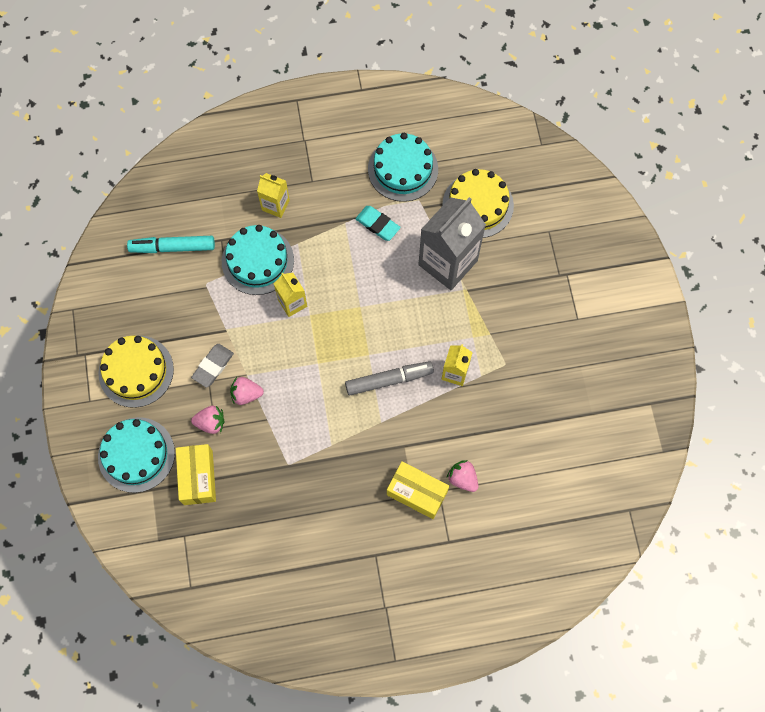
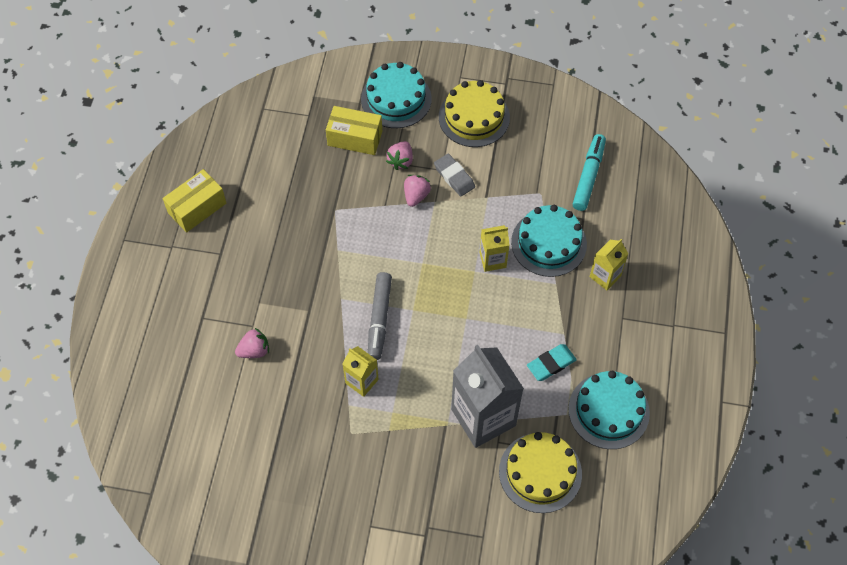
camera: 110 degrees right, 10 degrees down
(417, 493) = (259, 306): yellow box -> yellow box (197, 208)

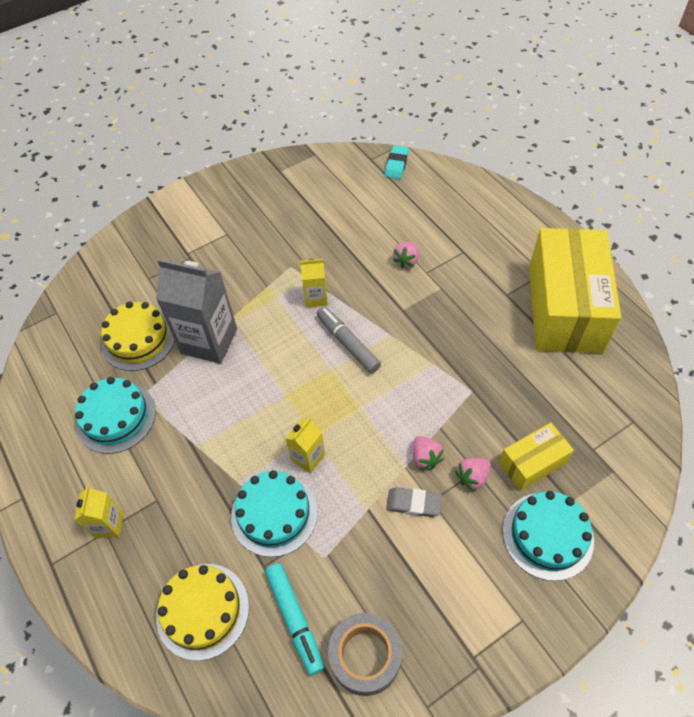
camera: 140 degrees right, 5 degrees down
(197, 208) = (564, 308): yellow box -> yellow box, size x2.08
(401, 161) = (472, 477): pink strawberry -> pink strawberry turned 105 degrees counterclockwise
(474, 117) = (461, 584): yellow cake -> yellow cake (202, 610)
(551, 364) = (188, 415): turquoise eraser -> turquoise eraser (396, 164)
(564, 128) = (365, 656): none -> grey tape
(605, 276) = (199, 525): yellow carton -> yellow carton (109, 524)

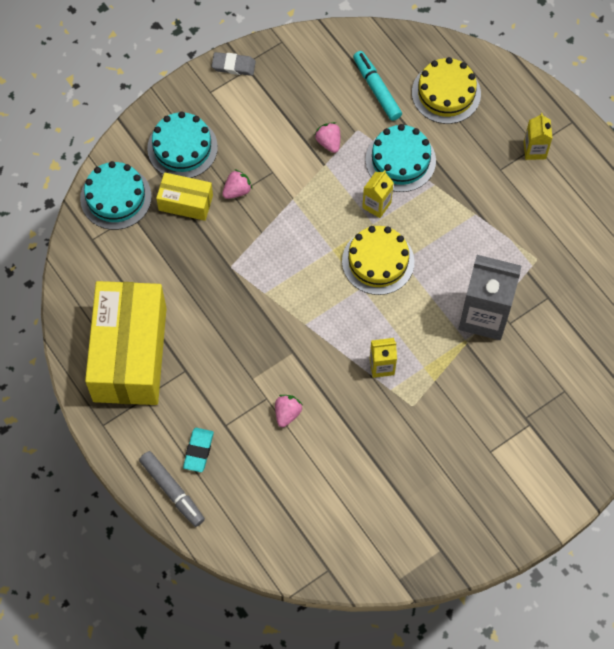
camera: 175 degrees right, 10 degrees up
(116, 417) = (555, 239): turquoise cake -> turquoise cake (116, 197)
(138, 339) = (555, 318): yellow cake -> yellow cake (378, 261)
(348, 343) = (346, 314): grey marker -> grey marker (172, 491)
(365, 656) = (324, 68): grey tape -> none
(396, 164) = (296, 559): turquoise eraser -> turquoise eraser (198, 451)
(413, 503) = (287, 169): grey eraser -> grey eraser (233, 66)
(425, 457) = (275, 206): pink strawberry -> pink strawberry (329, 142)
(532, 463) = (185, 202): yellow box -> yellow box turned 45 degrees clockwise

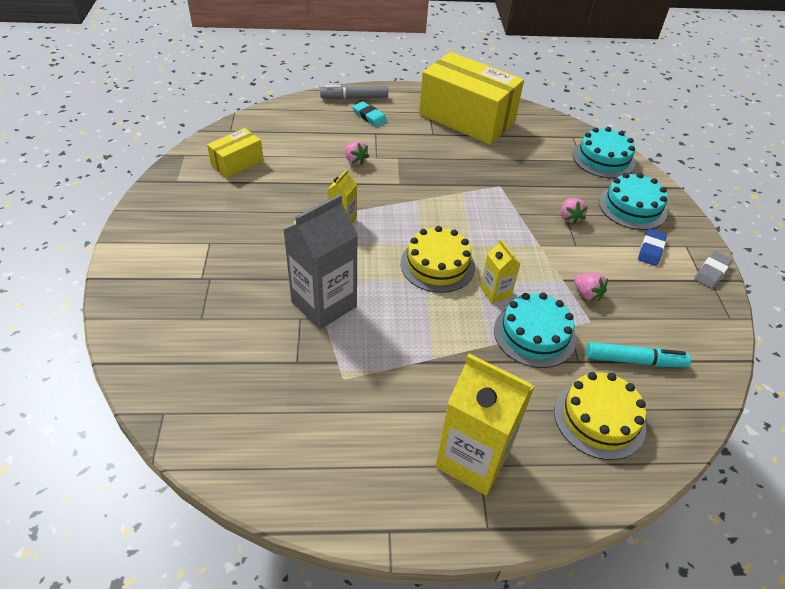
camera: 120 degrees right, 20 degrees down
(185, 202) = (576, 188): yellow box -> yellow box (237, 163)
(236, 115) = (651, 249): none -> blue eraser
(329, 142) = (587, 294): pink strawberry -> pink strawberry turned 45 degrees clockwise
(534, 150) = (473, 459): yellow carton -> yellow carton, size x1.98

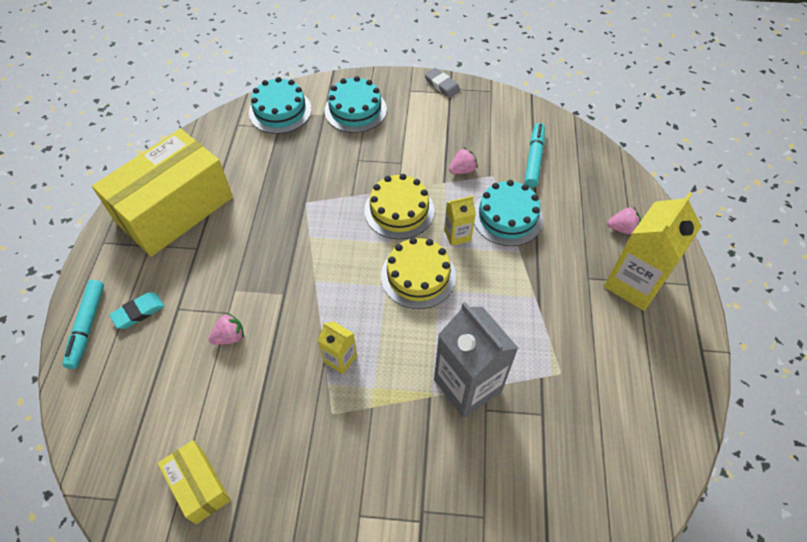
camera: 80 degrees left, 10 degrees up
(354, 98) = (87, 327): grey marker -> turquoise marker
(569, 218) = (363, 158): pink strawberry -> pink strawberry (622, 228)
(599, 418) = (589, 195): yellow cake -> yellow cake (399, 210)
(651, 249) = (412, 113): blue eraser -> none

